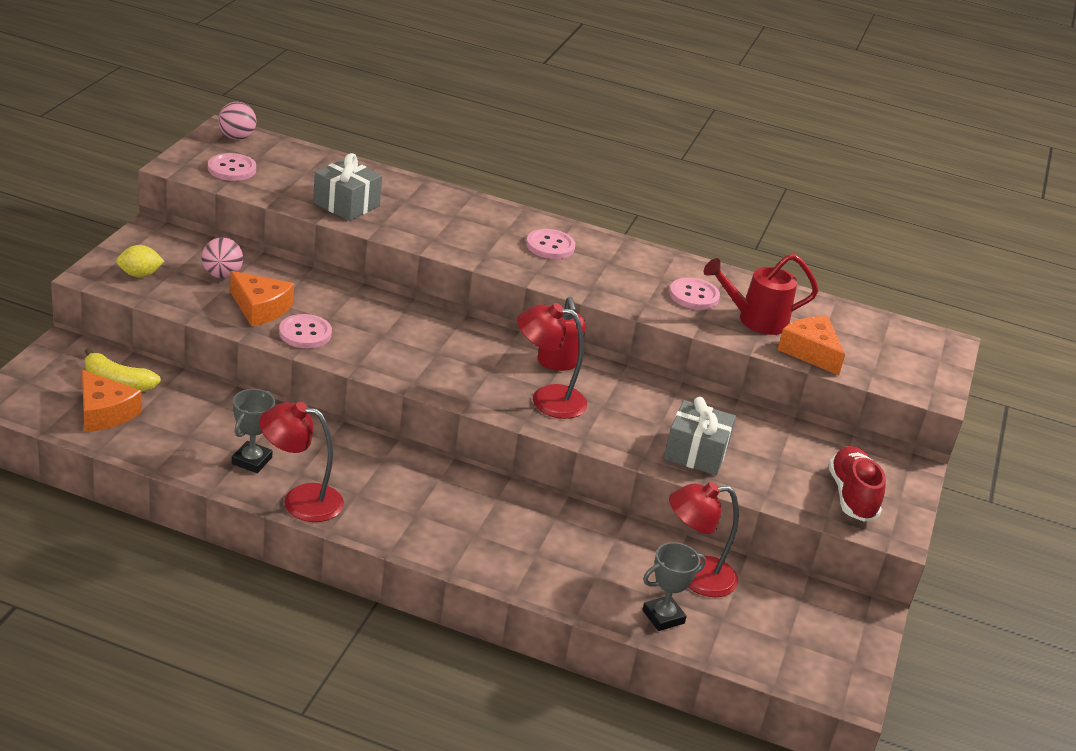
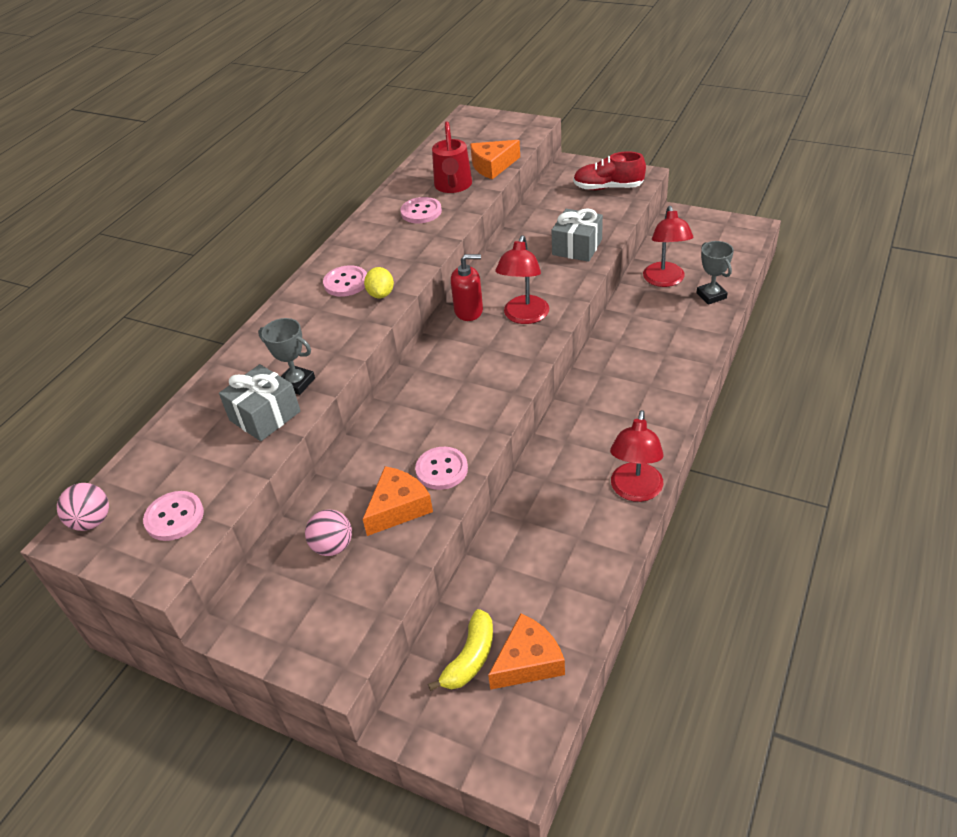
camera: 75 degrees left, 10 degrees up
(140, 274) = (332, 622): yellow lemon -> yellow lemon (381, 294)
(251, 461) = (586, 530): grey trophy -> grey trophy (296, 383)

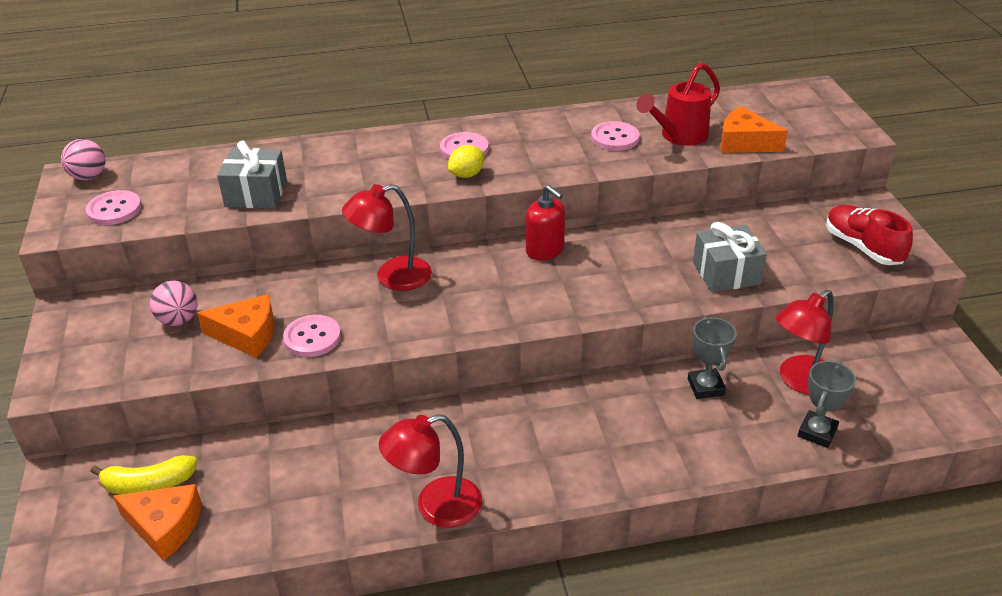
camera: 50 degrees right, 5 degrees down
(296, 383) = (308, 189): grey trophy -> grey trophy (705, 387)
(524, 317) = (572, 289): red lamp -> red lamp (392, 277)

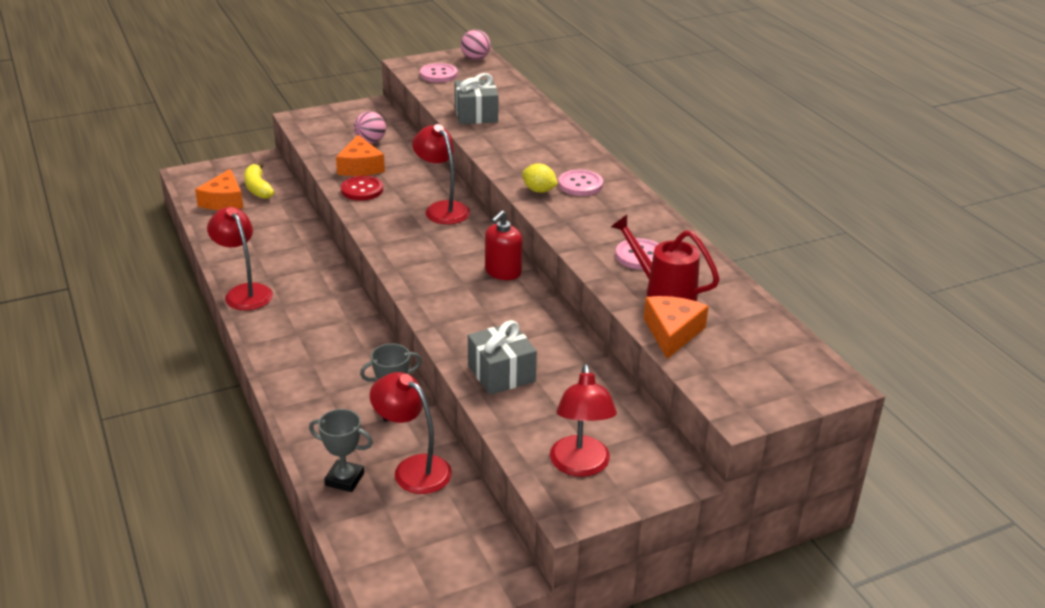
camera: 75 degrees right, 5 degrees down
(312, 338) = (362, 190): pink button -> red button
(862, 247) = (580, 466): red shoe -> red lamp

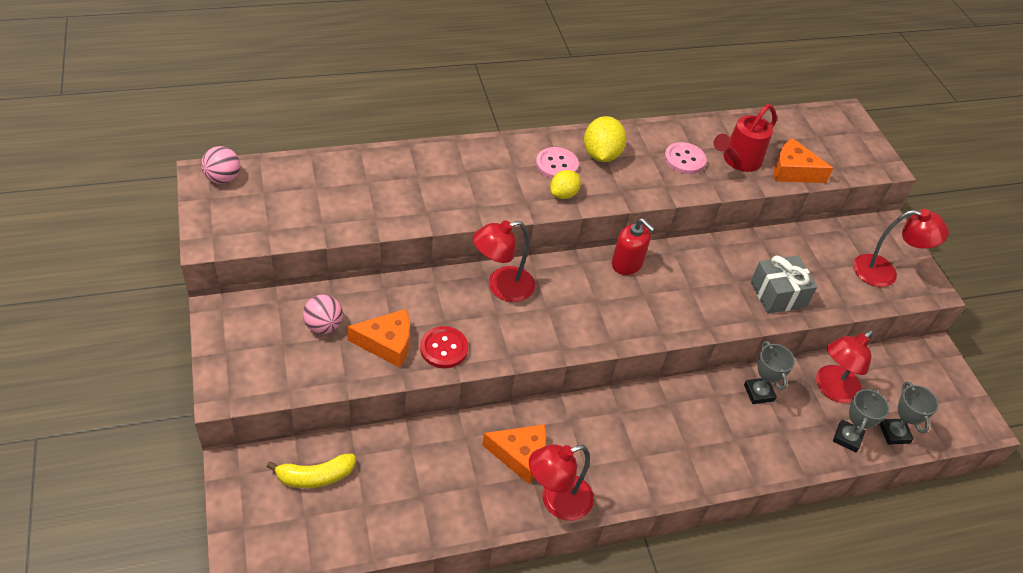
camera: 85 degrees left, 15 degrees up
(224, 201) = (338, 517): orange cheese -> orange cheese (520, 455)
(359, 522) = (894, 433): none -> grey trophy
(438, 74) = (256, 218): pink button -> none
(476, 115) = (381, 206): grey gift -> none
(612, 207) = (601, 155): none -> yellow lemon

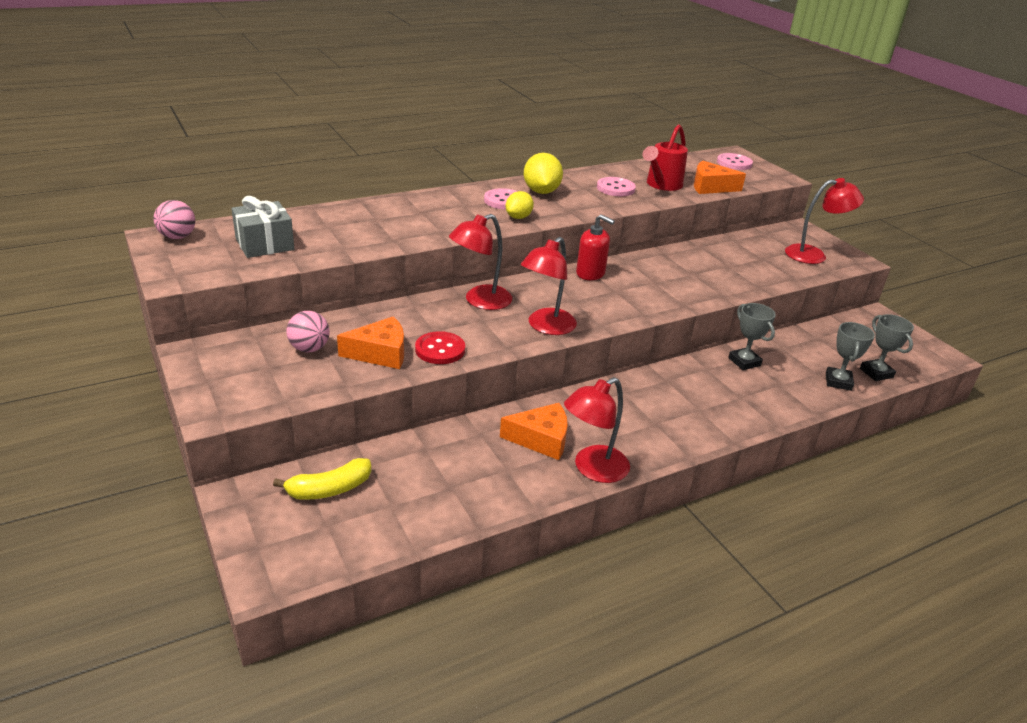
camera: 10 degrees left, 15 degrees down
(778, 294) = (733, 278): grey gift -> grey gift (264, 244)
(831, 389) = (806, 351): red lamp -> red lamp (546, 327)
(838, 132) = (734, 163): none -> pink button

